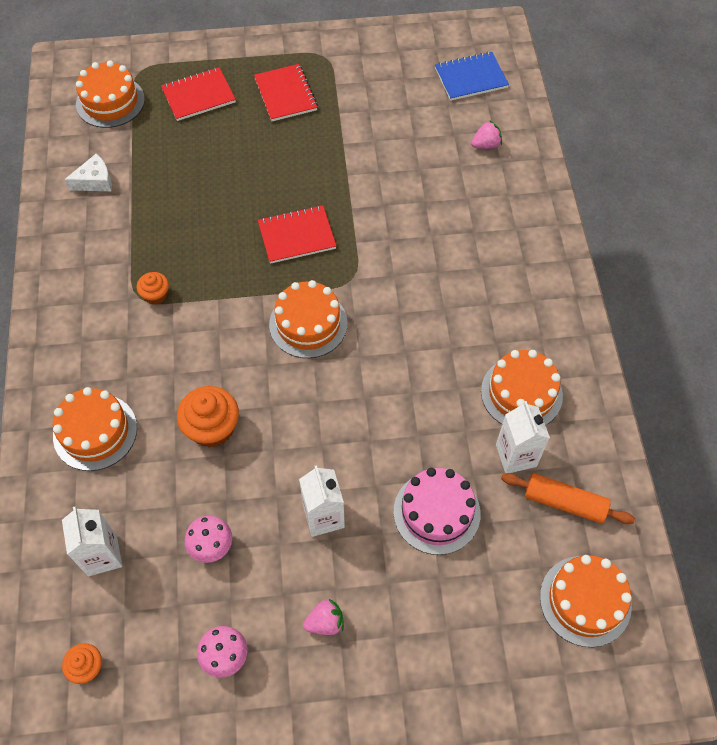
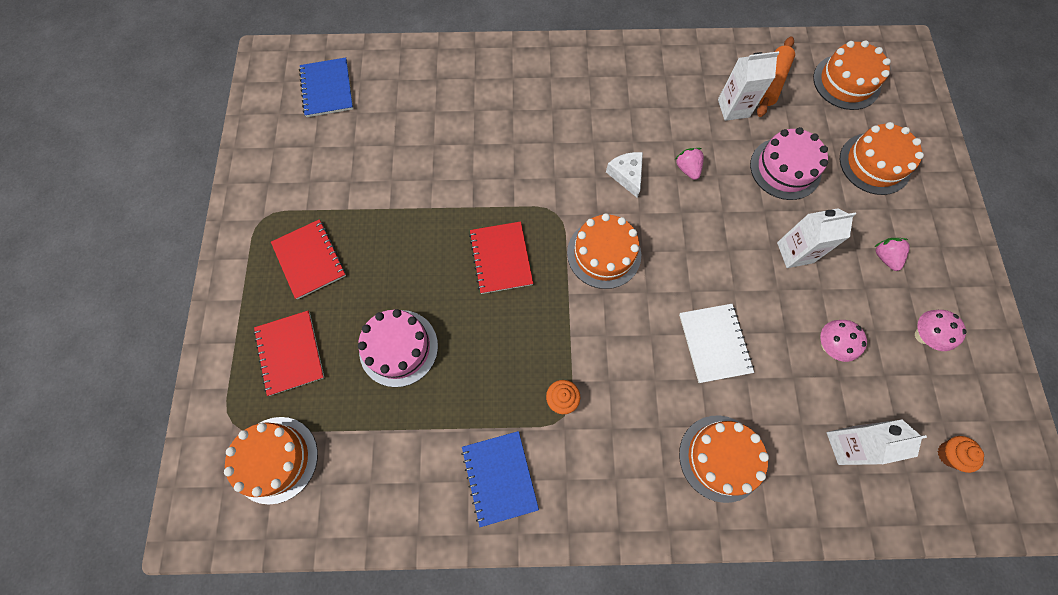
camera: 85 degrees left, 10 degrees up
(87, 253) = (500, 477): none -> blue notebook
(95, 181) = (398, 473): white cheese -> white cheese (626, 175)
(204, 168) = (398, 348): none -> pink cake
(212, 428) = (714, 343): orange cupcake -> white notebook
(285, 94) = (309, 260): red notebook -> red notebook turned 75 degrees clockwise
(486, 145) = (414, 87): pink strawberry -> pink strawberry (687, 169)
(521, 393) = (677, 96): orange cake -> orange cake (874, 163)

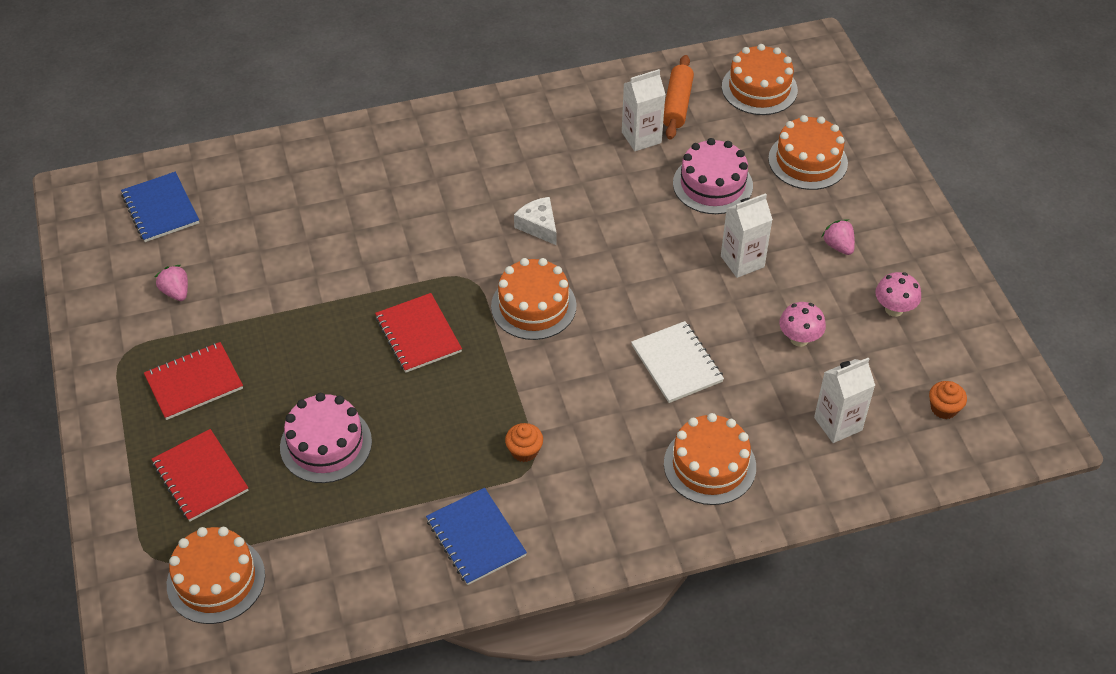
camera: 15 degrees left, 20 degrees down
(309, 260) = (194, 382): red notebook -> red notebook turned 75 degrees counterclockwise
(687, 169) = (605, 206): pink strawberry -> pink strawberry (176, 292)

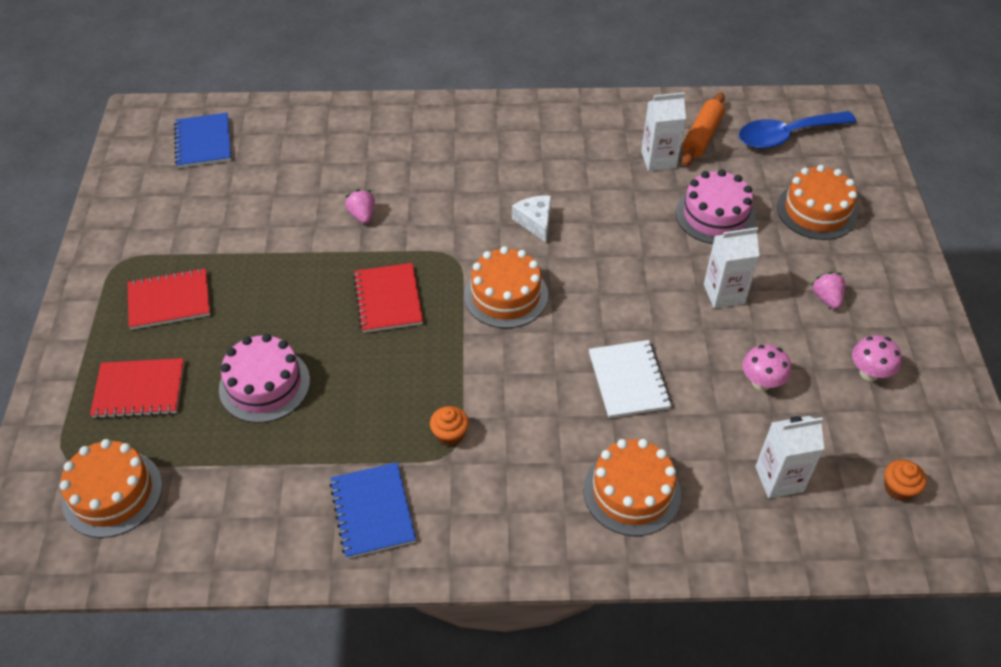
camera: 15 degrees right, 0 degrees up
(176, 292) = (187, 216): pink strawberry -> pink strawberry (362, 215)
(200, 477) = (139, 390): red notebook -> red notebook turned 75 degrees counterclockwise
(759, 88) = (786, 136): orange cake -> blue spoon

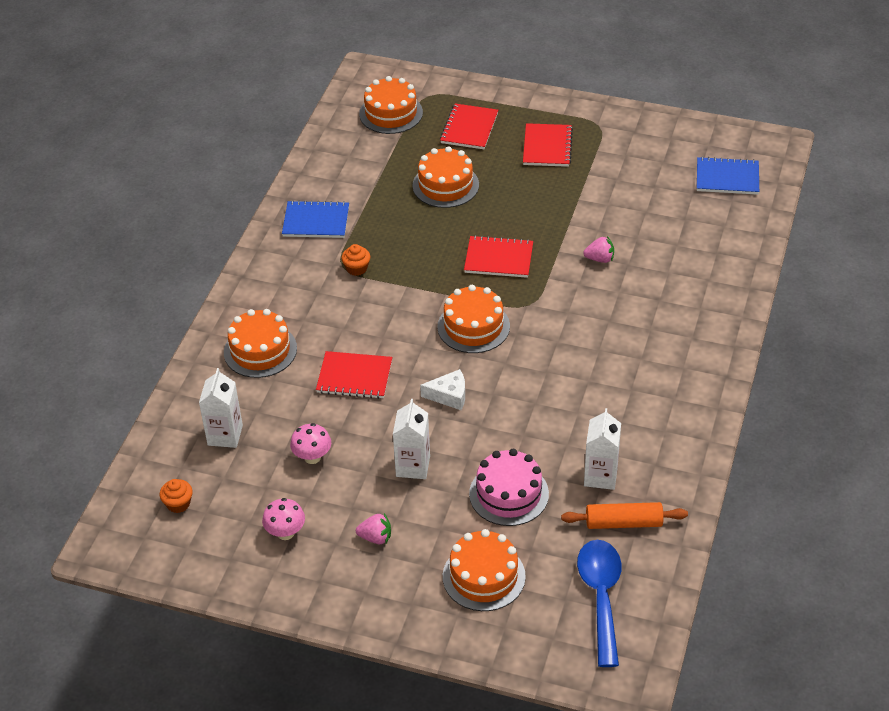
camera: 110 degrees right, 5 degrees down
(264, 385) = (445, 185): pink cake -> orange cake
(535, 221) = (550, 365): white cheese -> white cheese (449, 396)
(628, 380) = (354, 376): white notebook -> red notebook
(702, 136) = (623, 523): orange rolling pin -> orange rolling pin turned 45 degrees counterclockwise

